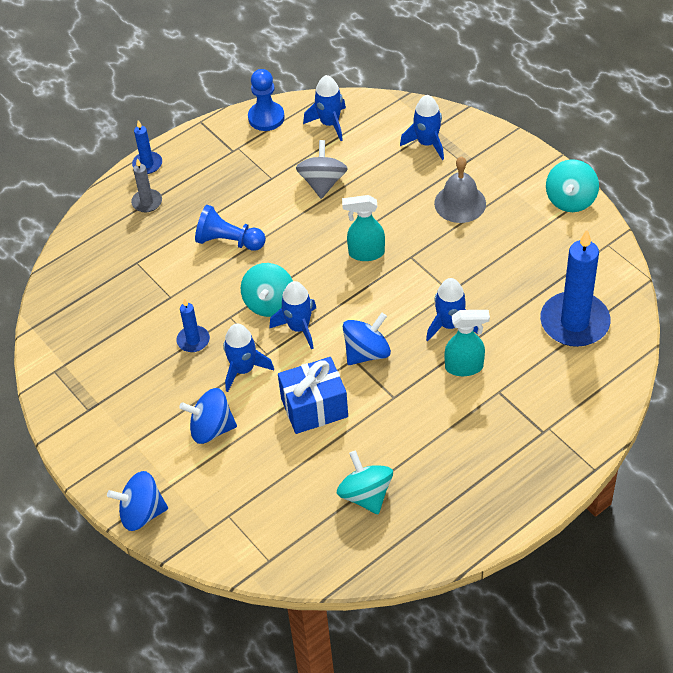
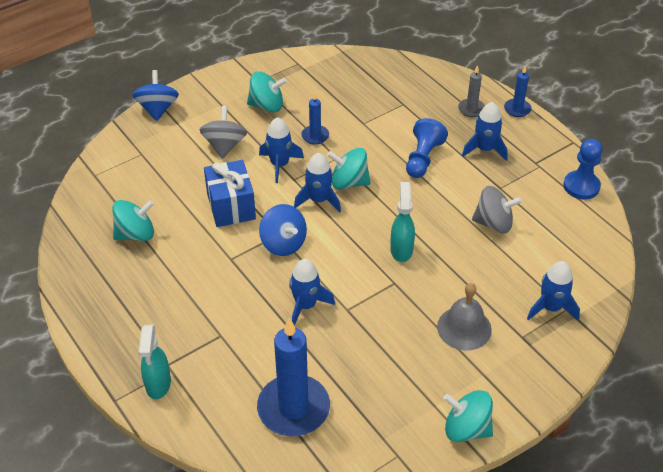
camera: 90 degrees right, 5 degrees down
(137, 394) = (267, 105): none -> turquoise spinning top
(211, 428) = (224, 145): blue spinning top -> grey spinning top
(329, 123) = (576, 232): blue rocket -> blue rocket (485, 149)
(464, 367) = (254, 312): turquoise spray bottle -> turquoise spray bottle (158, 384)

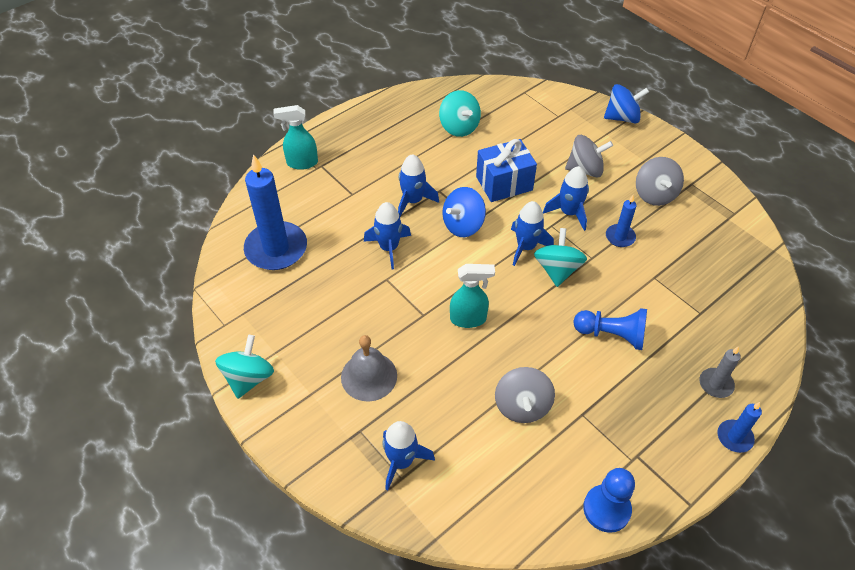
camera: 85 degrees right, 5 degrees up
(267, 105) = (655, 194): turquoise spinning top -> grey spinning top
(485, 149) = (645, 398): blue rocket -> blue rocket (413, 201)

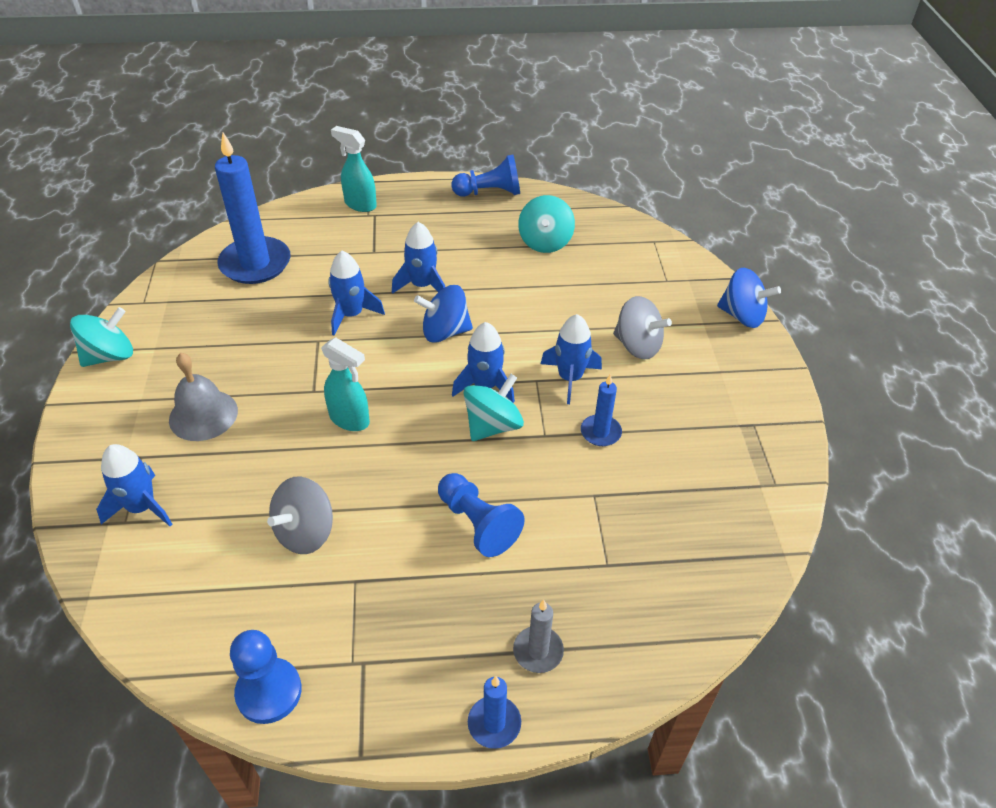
camera: 35 degrees right, 5 degrees down
(384, 108) = (490, 192): none -> blue pawn
(504, 183) = (532, 315): blue gift -> none
(655, 194) = (693, 412): grey spinning top -> none

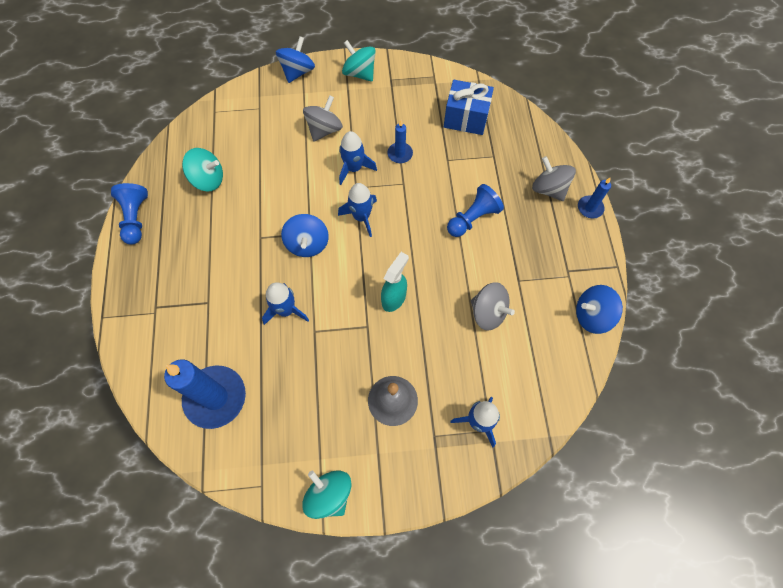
camera: 90 degrees left, 20 degrees up
(269, 692) = (592, 315): blue pawn -> blue spinning top
(360, 204) = (138, 321): turquoise spray bottle -> none
(422, 285) = (254, 262): blue rocket -> none
(493, 425) = (396, 212): turquoise spinning top -> turquoise spinning top (359, 73)
(538, 651) = (549, 189): grey candle -> grey spinning top
(687, 527) = (466, 118): none -> blue gift

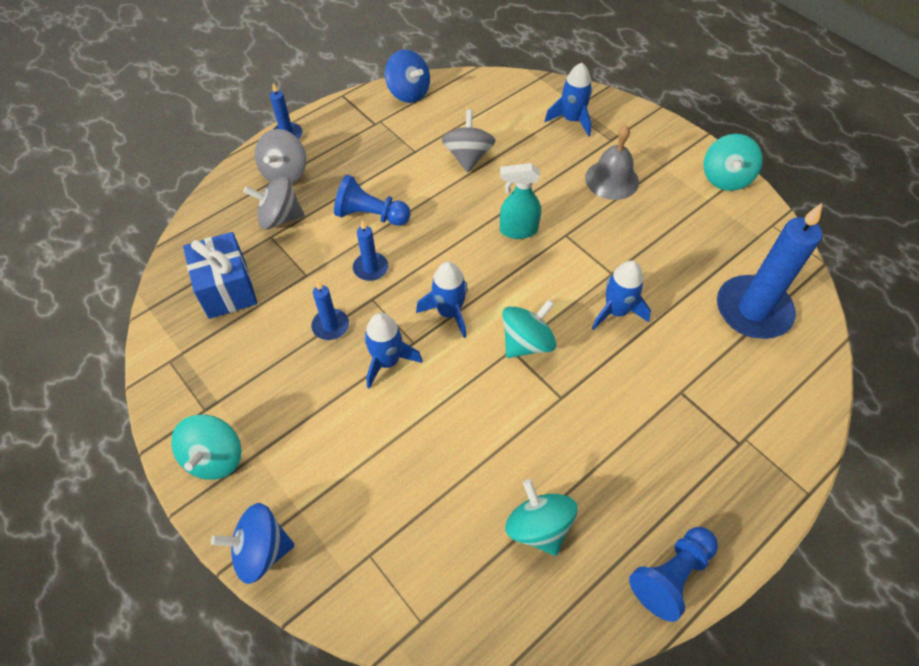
camera: 125 degrees left, 10 degrees down
(307, 244) = (527, 342): blue spinning top -> turquoise spinning top
(324, 129) = (350, 435): grey spinning top -> grey spinning top (280, 218)
(427, 195) = (370, 268): none -> blue candle

